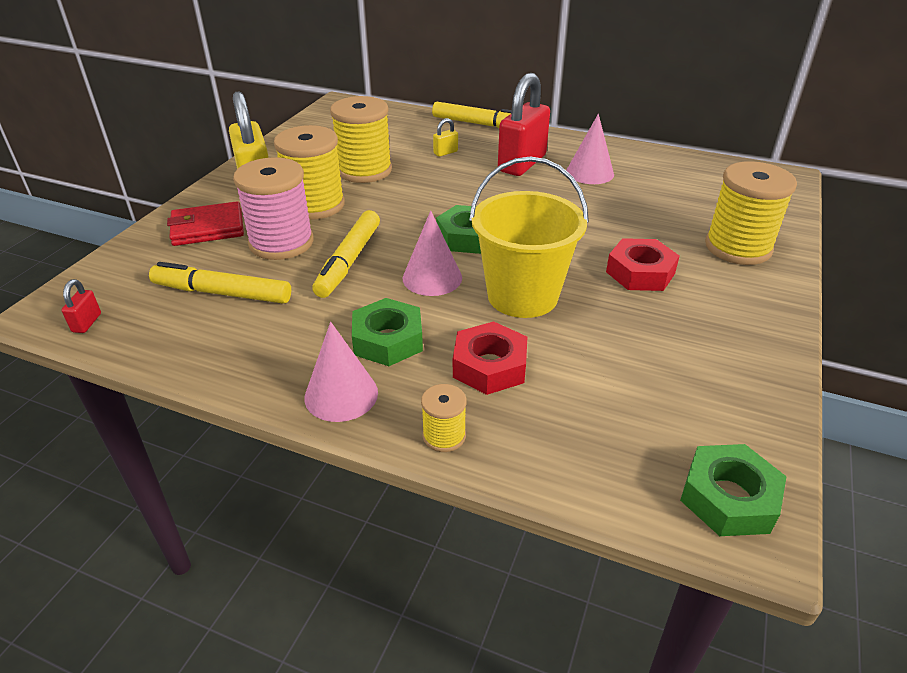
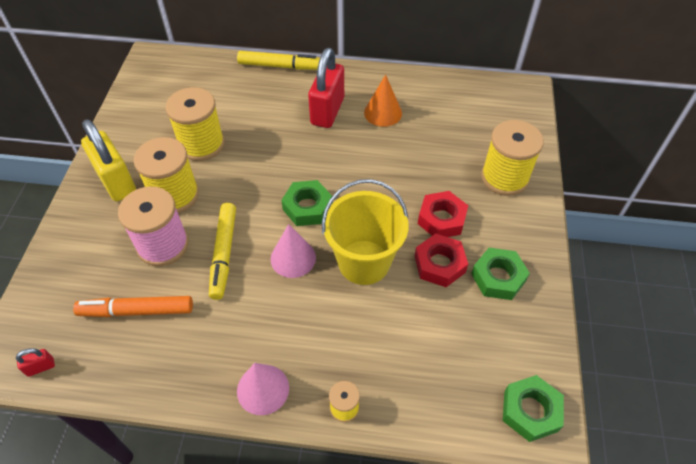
camera: 15 degrees left, 15 degrees up
(87, 323) = (41, 367): red padlock -> red padlock turned 75 degrees clockwise
(208, 228) = (95, 241): red wallet -> none
(222, 293) = (136, 310): yellow marker -> orange marker
(388, 340) = (279, 329): green nut -> green nut (498, 277)
(445, 152) = (262, 108): yellow padlock -> none
(489, 366) = (358, 337): red nut -> red nut (439, 264)
(590, 173) = (383, 112): pink cone -> orange cone

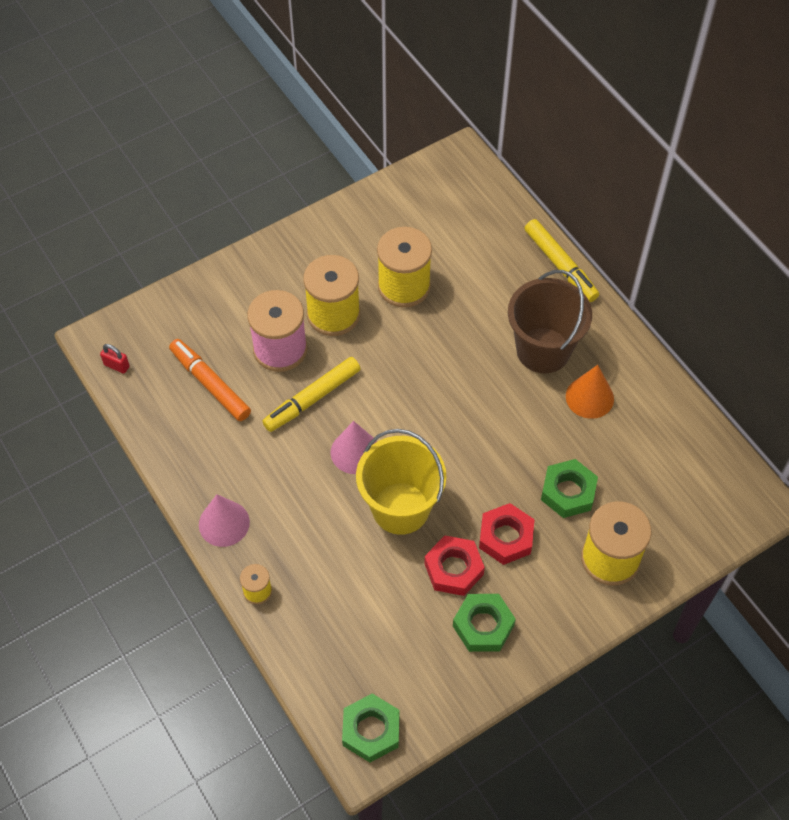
camera: 50 degrees right, 5 degrees up
(116, 181) = (306, 261): yellow padlock -> none
(307, 207) = (416, 422): green nut -> green nut (568, 492)
(327, 111) = (543, 350): red padlock -> brown bucket

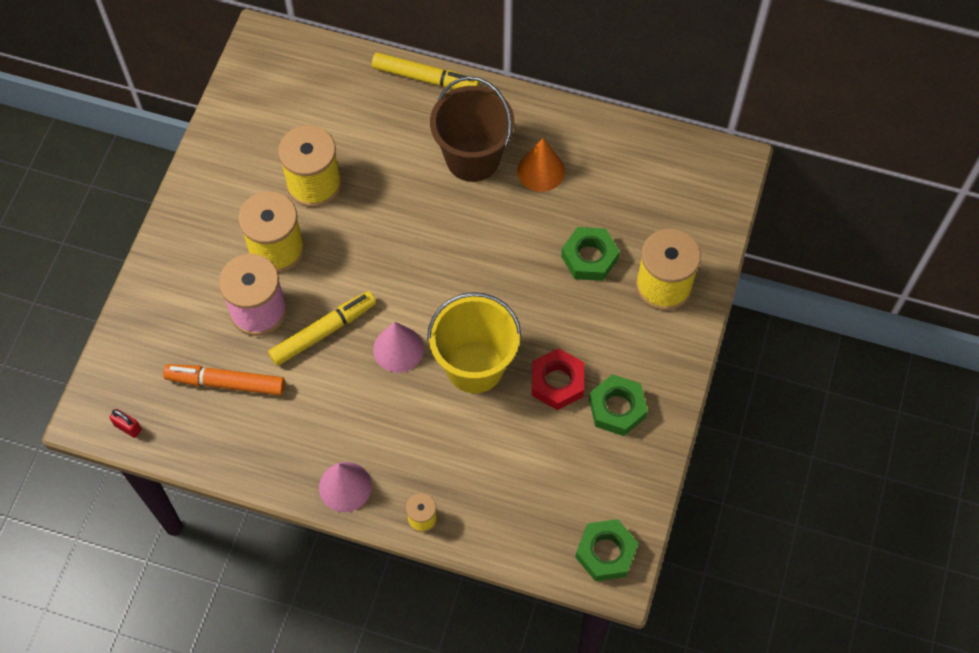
camera: 40 degrees left, 5 degrees up
(116, 365) = (128, 427): red padlock -> red padlock turned 45 degrees clockwise
(312, 399) = (323, 332): yellow marker -> yellow marker turned 135 degrees counterclockwise
(506, 537) = (574, 328): red nut -> none

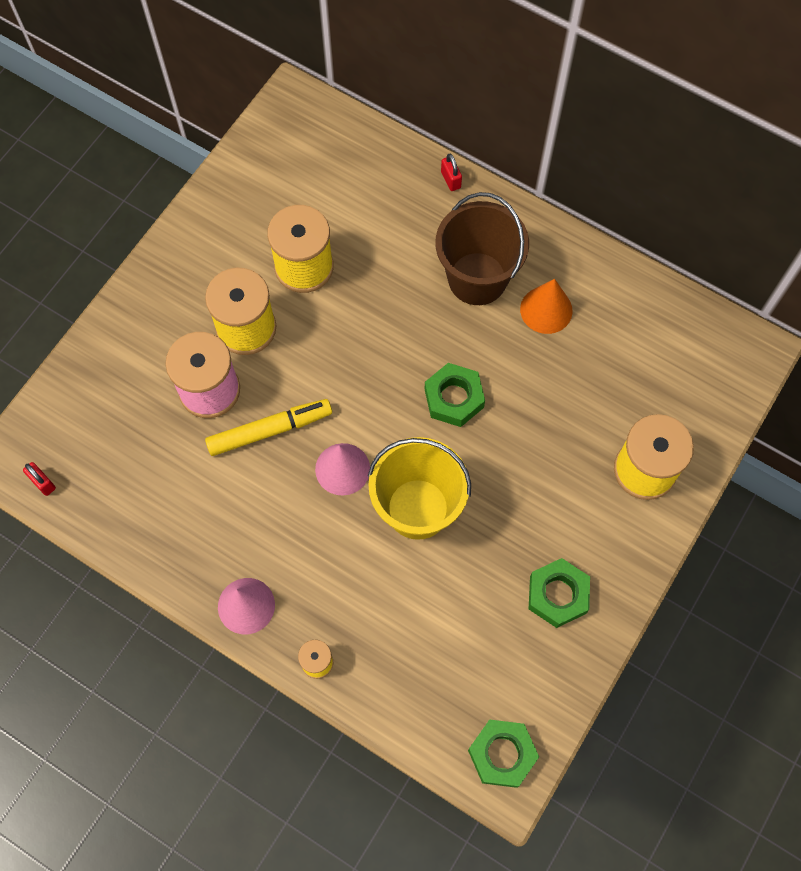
camera: 15 degrees right, 5 degrees up
(226, 382) = (155, 460): orange marker -> none
(425, 78) = (451, 180): yellow marker -> red padlock
(557, 382) = (501, 549): red nut -> none
(589, 258) = (572, 419): green nut -> green nut (454, 398)

